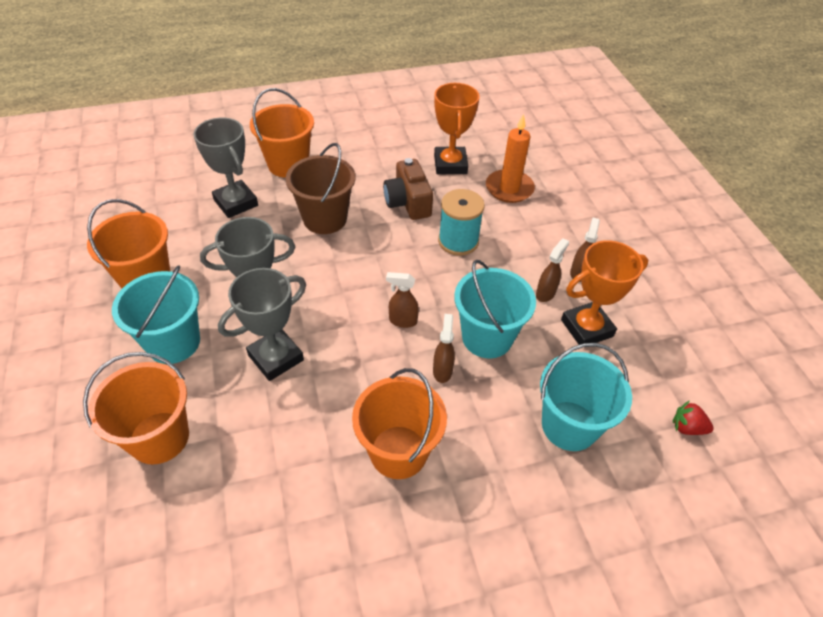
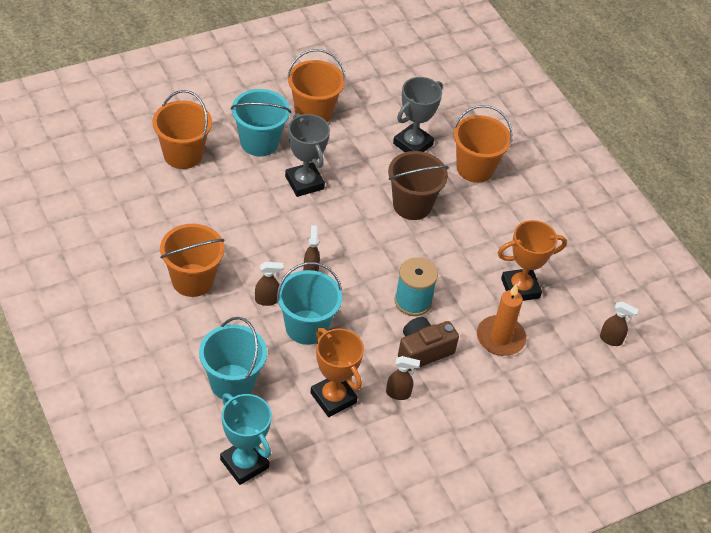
camera: 75 degrees right, 0 degrees up
(276, 357) = (258, 200): grey trophy -> none
(408, 202) = (453, 260): brown camera -> brown camera (423, 351)
(545, 293) = (366, 368): brown spray bottle -> brown spray bottle (611, 340)
(687, 427) = (244, 463): red strawberry -> turquoise trophy

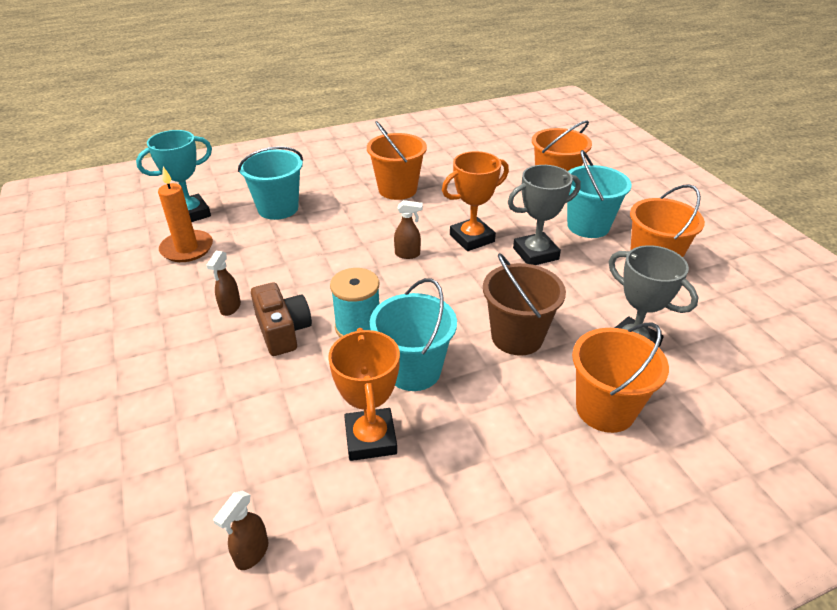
camera: 100 degrees right, 10 degrees down
(267, 300) = (370, 227): brown spray bottle -> none
(306, 327) = (333, 250): turquoise bucket -> turquoise bucket (413, 370)
(333, 398) = (241, 263): orange trophy -> orange trophy (472, 238)
(500, 338) = (286, 406): orange candle -> orange candle (187, 249)

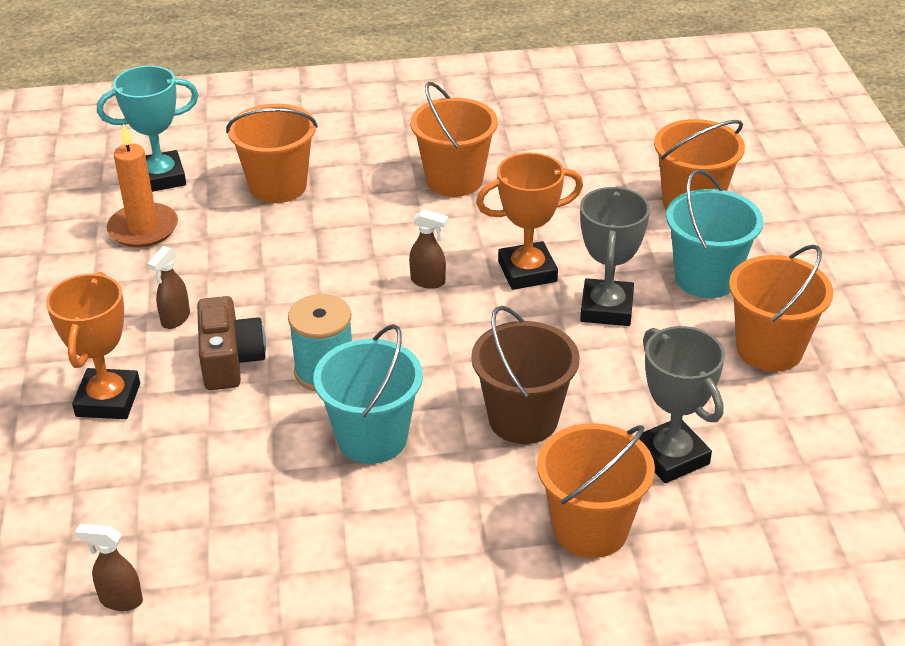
camera: 15 degrees right, 0 degrees up
(251, 553) = (120, 600): brown spray bottle -> brown spray bottle turned 60 degrees clockwise
(278, 208) = (278, 186): turquoise bucket -> orange bucket
(370, 438) = (289, 508): orange trophy -> orange trophy (108, 400)
(535, 254) = (606, 308): grey trophy -> grey trophy turned 75 degrees counterclockwise

